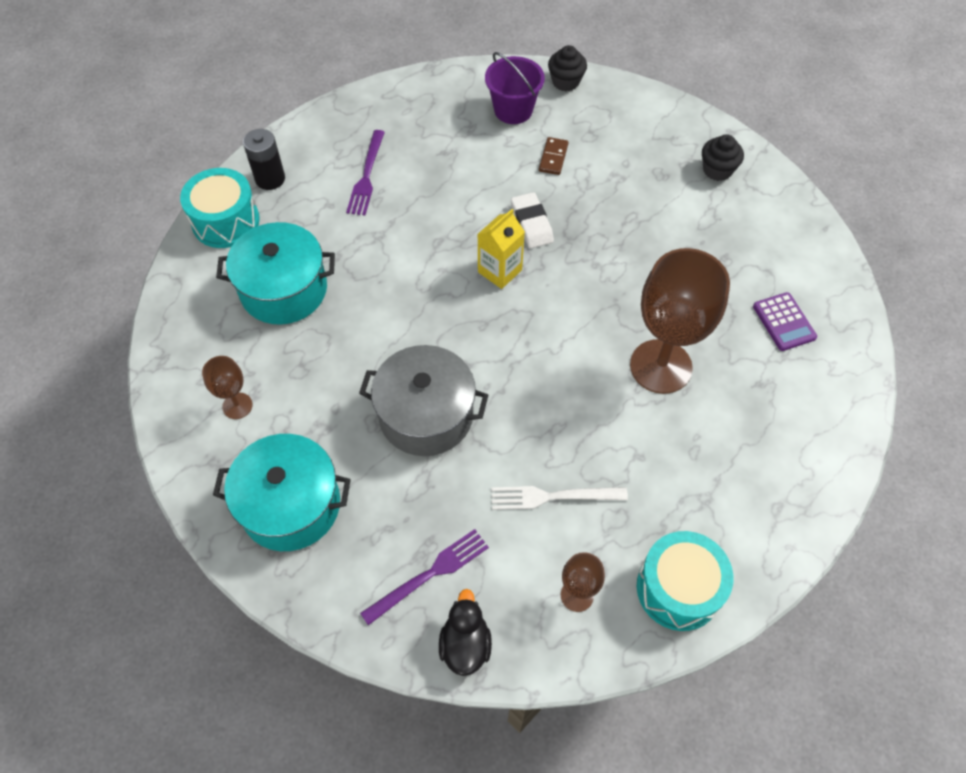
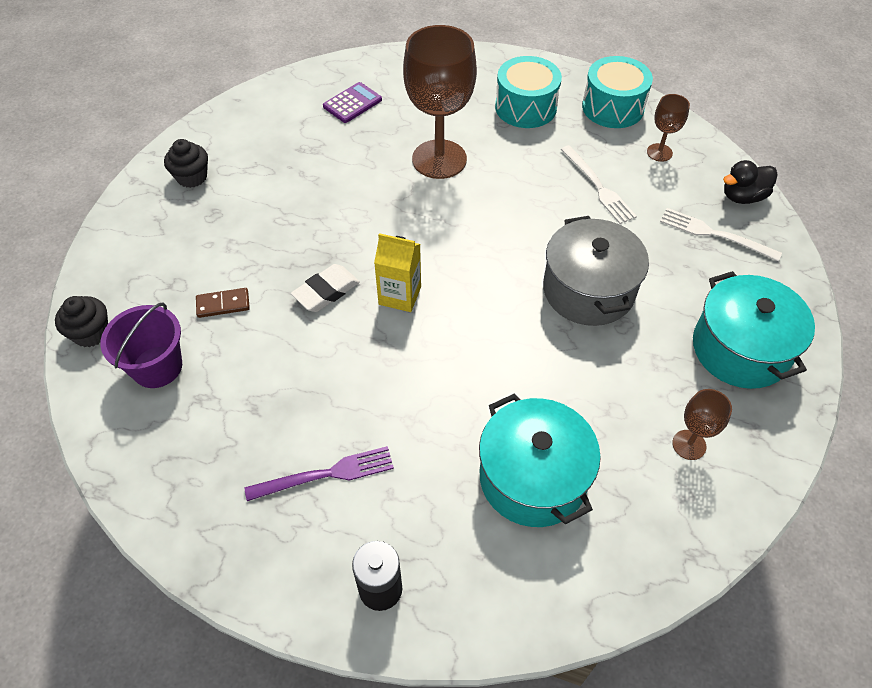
camera: 115 degrees left, 5 degrees down
(226, 221) = (475, 604): turquoise drum -> turquoise drum (525, 107)
(429, 575) = (715, 234): purple fork -> white fork

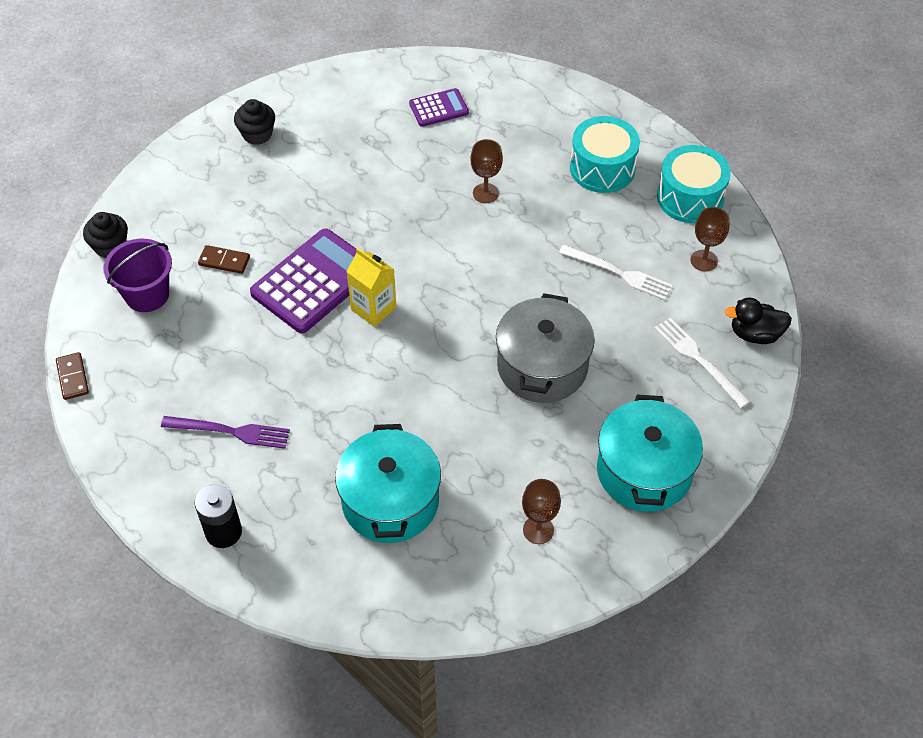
camera: 25 degrees right, 0 degrees up
(116, 487) = (72, 377): none -> brown domino
(326, 291) = (314, 281): white eraser -> purple calculator
(439, 159) = (485, 193): brown goblet -> brown goblet, size x0.47
(598, 186) = (618, 273): white fork -> white fork turned 60 degrees counterclockwise

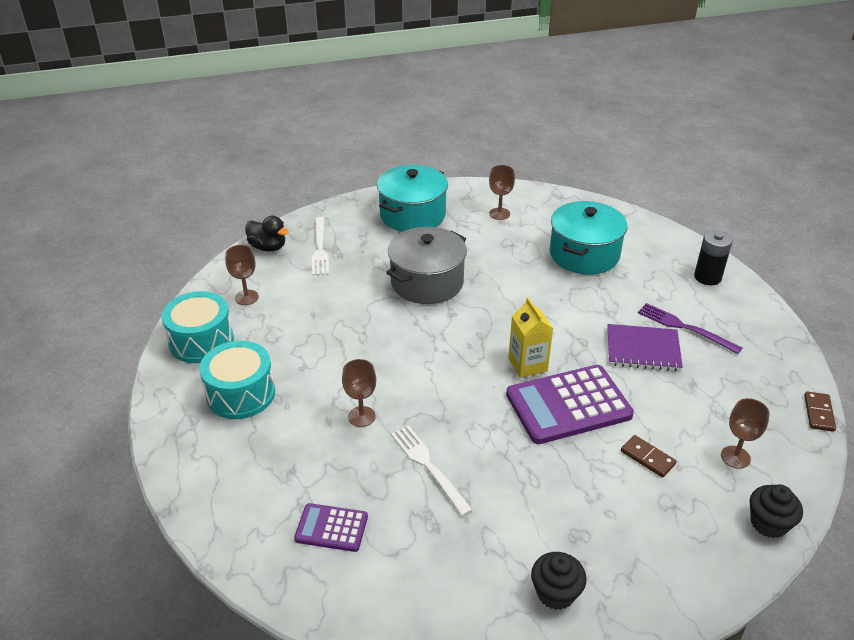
camera: 150 degrees left, 15 degrees down
(147, 294) = (735, 457): purple bucket -> brown goblet
(266, 379) = (643, 349): none -> purple notebook
(618, 273) = (316, 314): white fork -> white fork (429, 467)

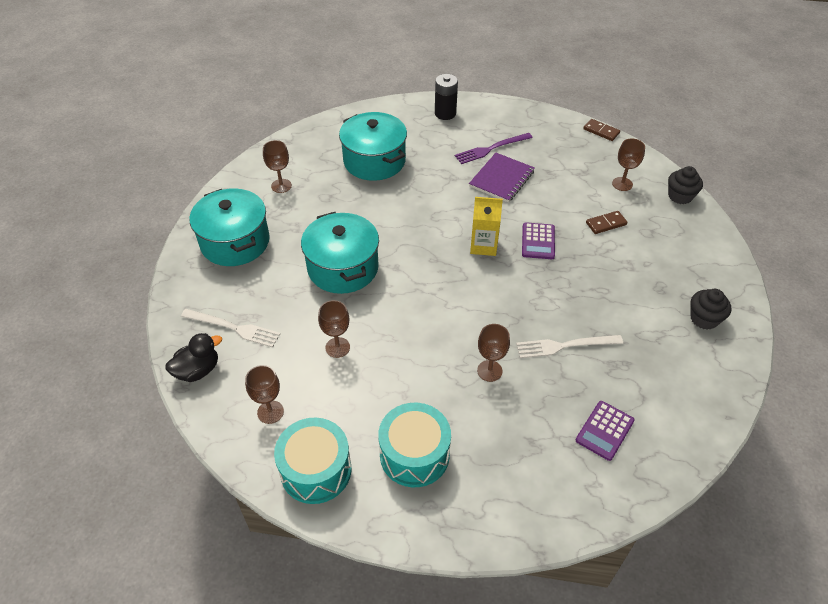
camera: 65 degrees left, 10 degrees up
(333, 310) = (337, 347): none -> brown goblet
(427, 282) = (343, 267): grey pot -> turquoise pot
(568, 405) = (538, 241): purple calculator -> purple calculator, size x0.53

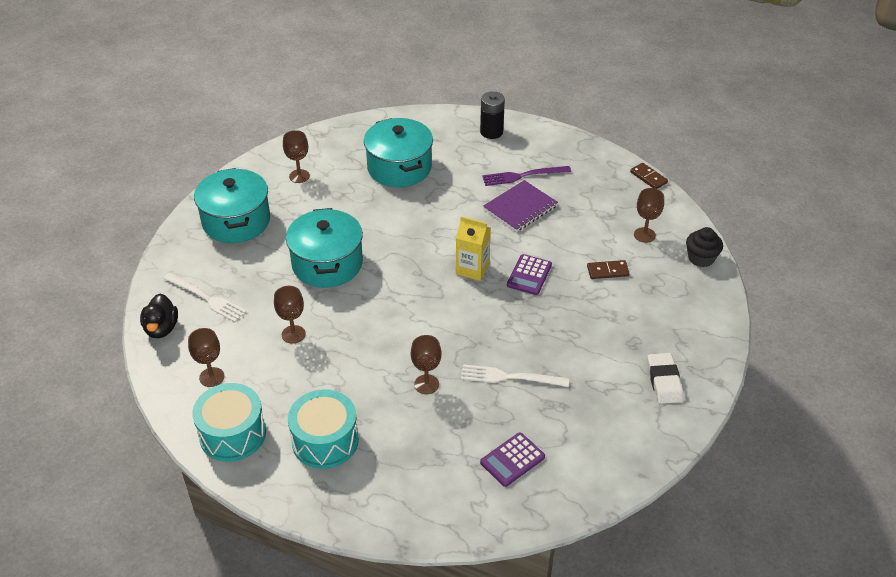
camera: 15 degrees right, 5 degrees down
(198, 370) = (161, 328): black duck -> black duck turned 105 degrees clockwise
(704, 319) = (664, 381): black cupcake -> white eraser

